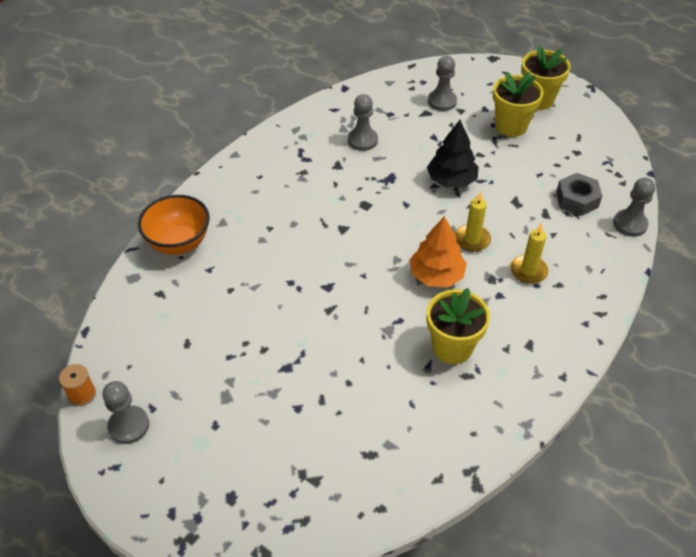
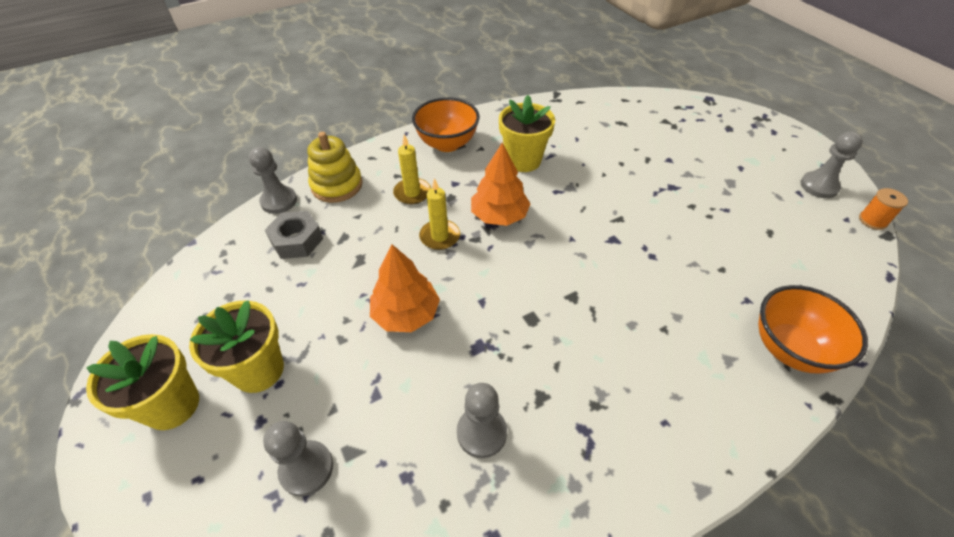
camera: 155 degrees left, 0 degrees up
(451, 180) = (406, 314): black tree -> orange tree
(545, 341) = (447, 144): none -> orange bowl
(600, 255) = (337, 185): none -> yellow stacking toy

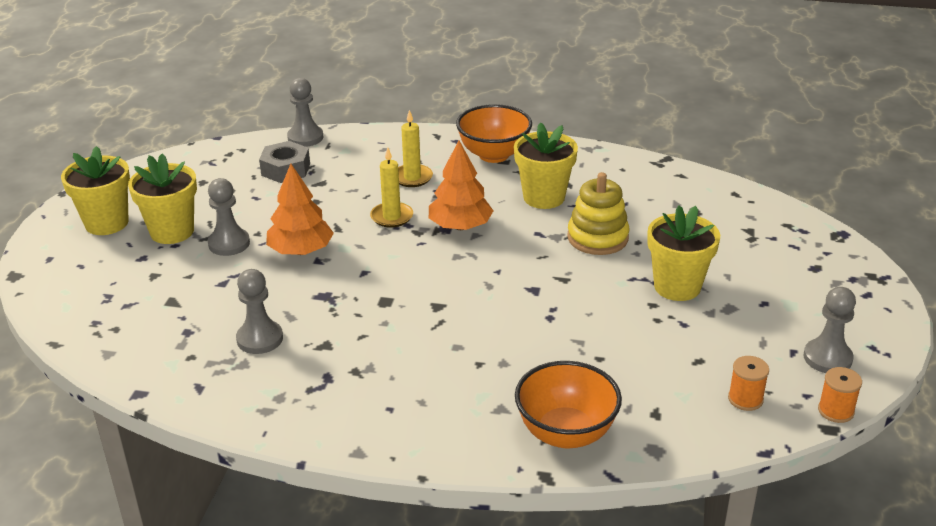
camera: 40 degrees right, 15 degrees down
(306, 468) = (139, 294): grey pawn -> grey pawn (229, 243)
(337, 185) = (361, 146): yellow stacking toy -> yellow stacking toy (597, 238)
(686, 184) = (677, 287): none -> yellow flower pot
(828, 244) = (745, 399): none -> orange spool

